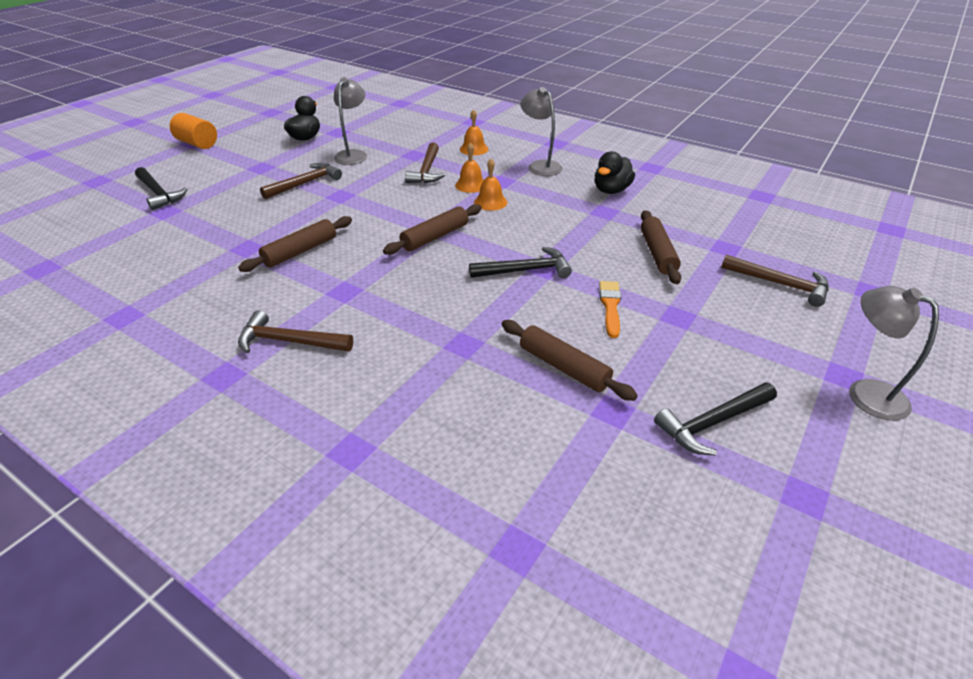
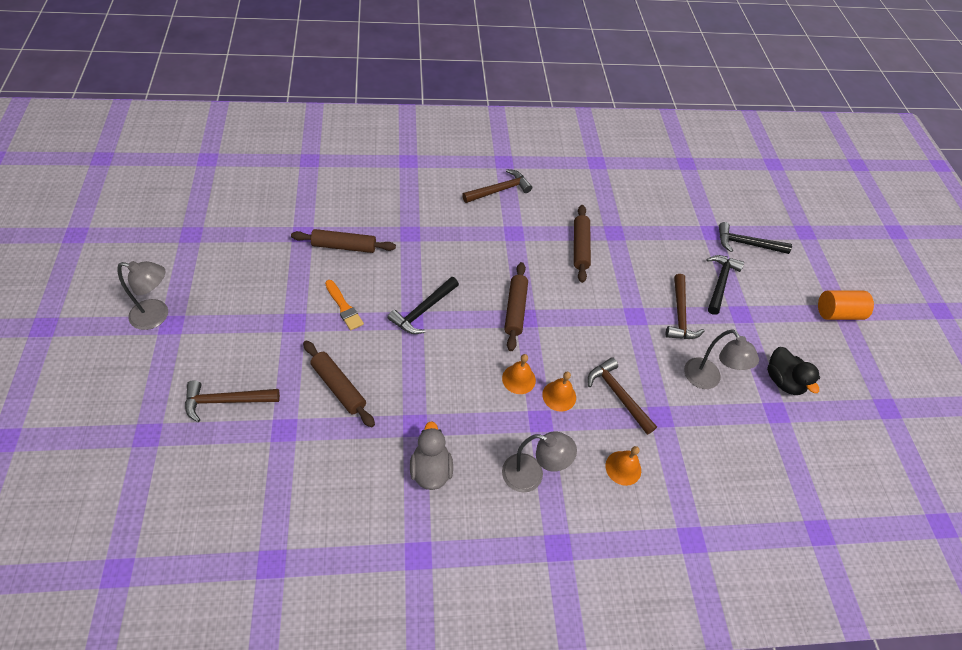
camera: 135 degrees right, 15 degrees up
(611, 190) = (431, 469): black duck -> grey duck
(713, 423) = (246, 251): black hammer -> black hammer (720, 282)

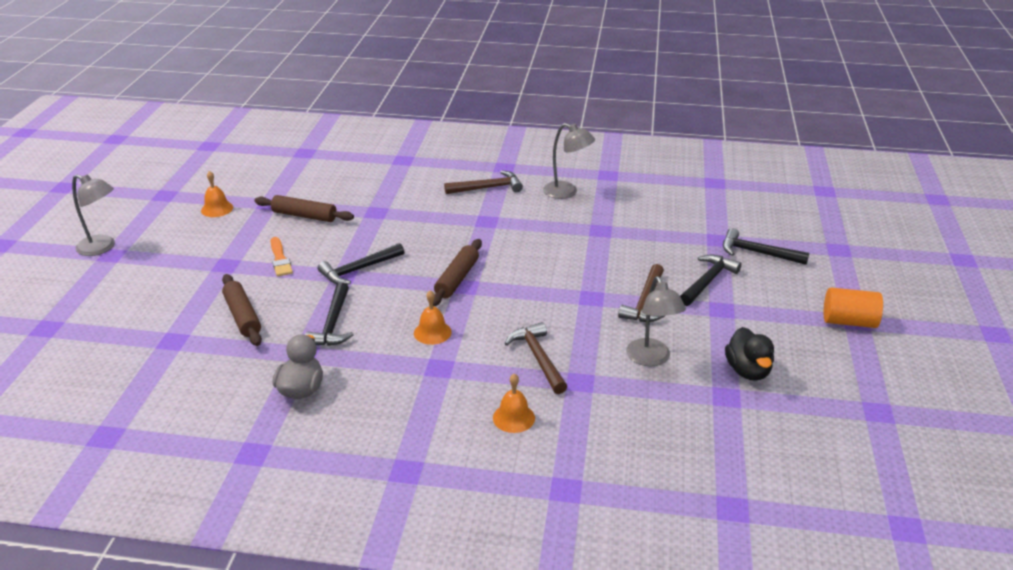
camera: 20 degrees right, 20 degrees down
(226, 401) = (130, 313): brown hammer -> none
(427, 383) = (333, 324): none -> black hammer
(531, 475) = (406, 409): grey lamp -> grey lamp (567, 192)
(559, 396) = (470, 351): orange bell -> orange bell (217, 209)
(580, 247) = (555, 238): brown rolling pin -> none

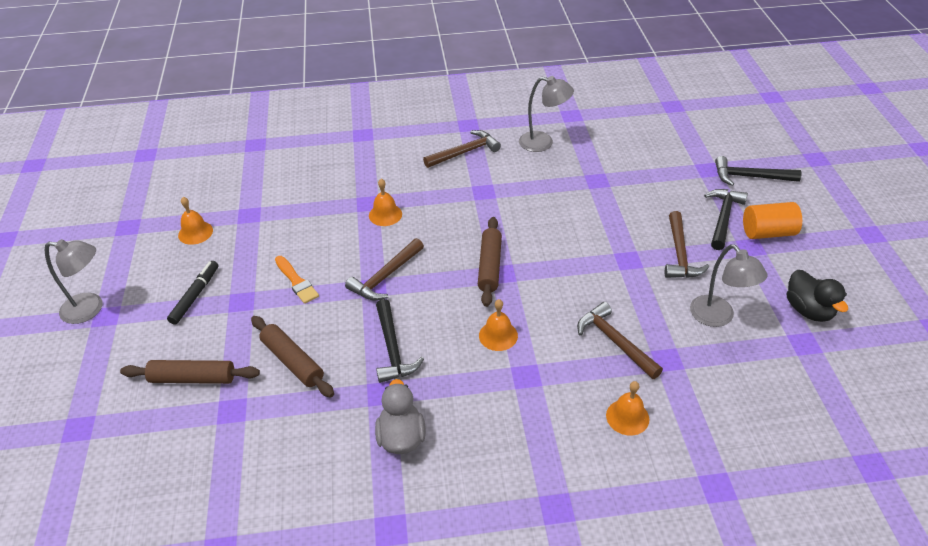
camera: 15 degrees left, 10 degrees up
(190, 254) = (195, 296): none -> black marker
(304, 216) = (295, 222): brown rolling pin -> brown rolling pin (193, 378)
(359, 270) = (385, 277): black hammer -> brown hammer
(386, 223) = (385, 214): none -> orange bell
(849, 321) = (865, 235): orange cylinder -> orange cylinder (767, 232)

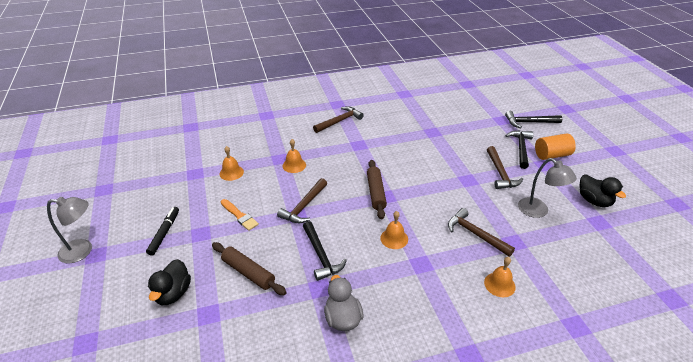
camera: 10 degrees left, 5 degrees down
(193, 378) = (173, 293): brown rolling pin -> black duck
(195, 232) = (157, 189): orange bell -> orange bell (231, 172)
(543, 143) = (390, 111): grey lamp -> none

